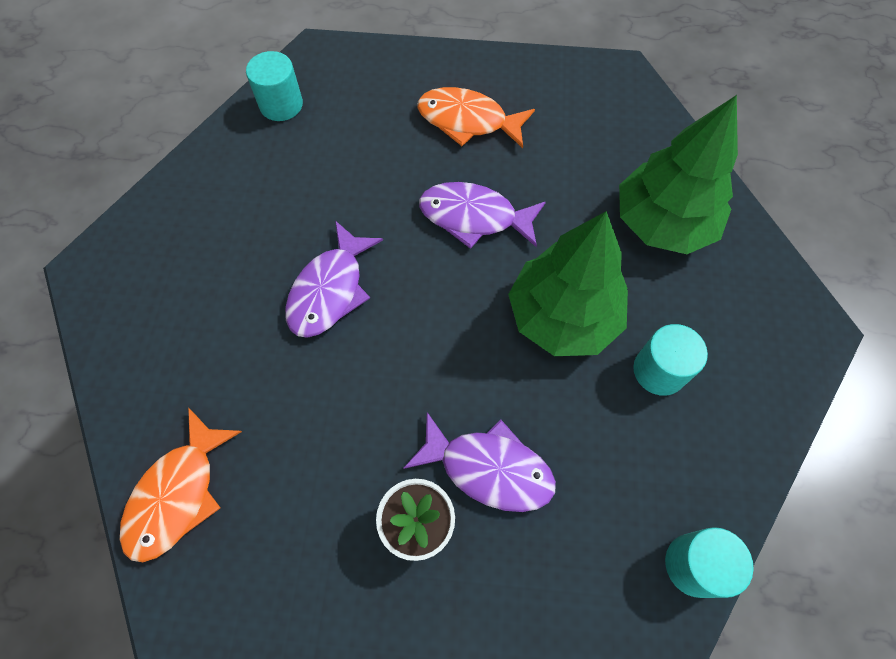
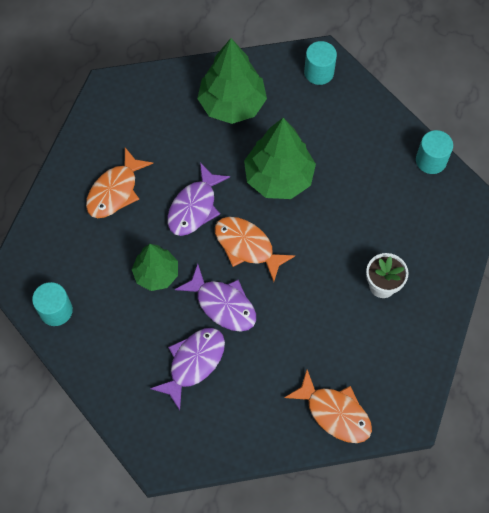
camera: 75 degrees left, 0 degrees up
(358, 197) = (156, 274): none -> green tree
(431, 300) = (247, 246): none -> orange fish
(488, 468) = (359, 242): purple fish -> purple fish (193, 363)
(659, 370) = (325, 140): turquoise cylinder -> turquoise cylinder (319, 72)

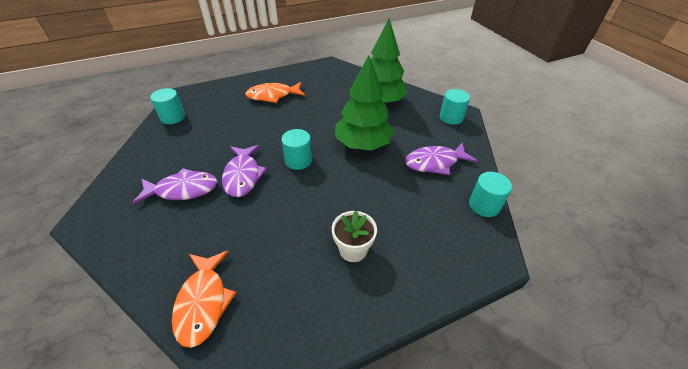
camera: 45 degrees right, 20 degrees down
(156, 274) = (236, 137): green tree -> none
(194, 207) = (298, 125): purple fish -> purple fish (435, 162)
(247, 246) = (298, 160): orange fish -> turquoise cylinder

